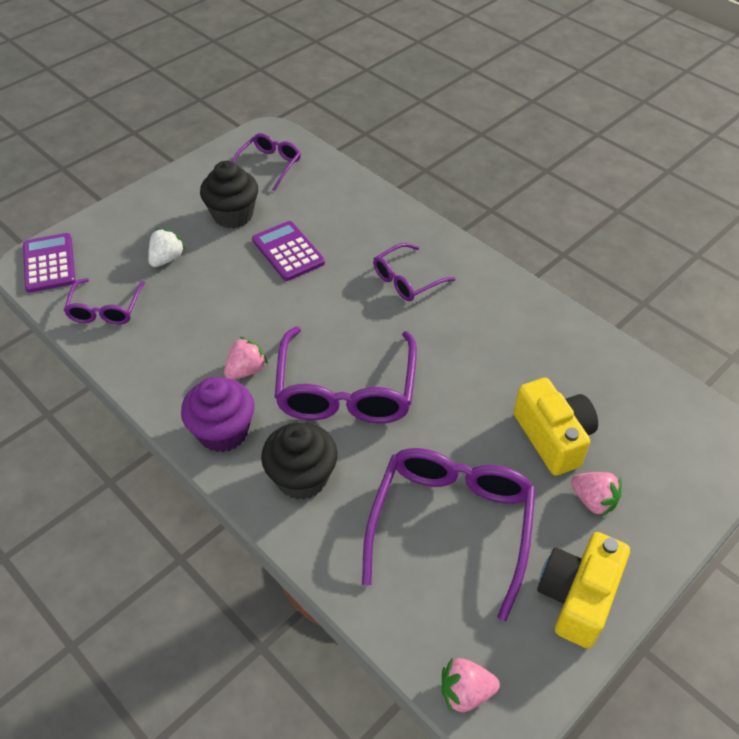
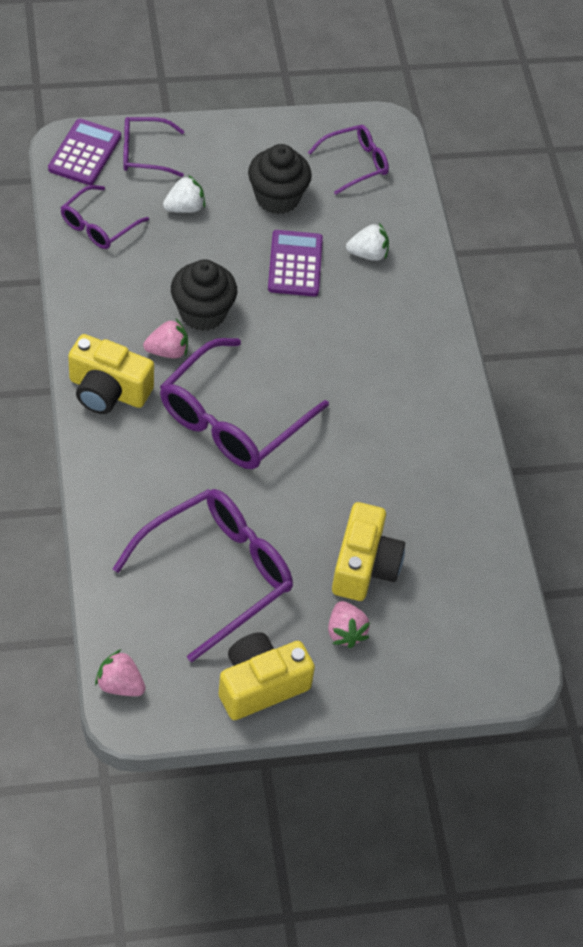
camera: 30 degrees right, 5 degrees up
(223, 432) = (108, 390): purple cupcake -> yellow camera
(302, 477) = (137, 465): black cupcake -> black cupcake (202, 313)
(334, 216) = (368, 254): none -> white strawberry
(407, 280) = (375, 356): purple glasses -> purple glasses (145, 153)

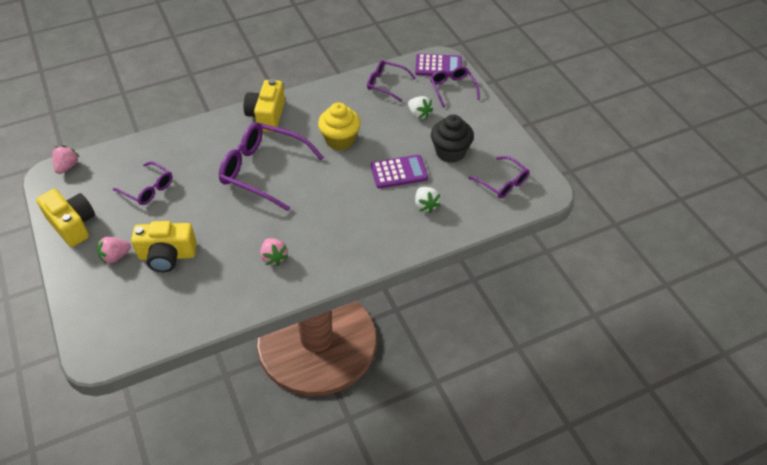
camera: 80 degrees right, 5 degrees down
(167, 351) = (305, 132): pink strawberry -> pink strawberry (274, 257)
(202, 313) = (340, 140): black cupcake -> yellow cupcake
(217, 574) = (148, 189): purple glasses -> purple glasses, size x0.55

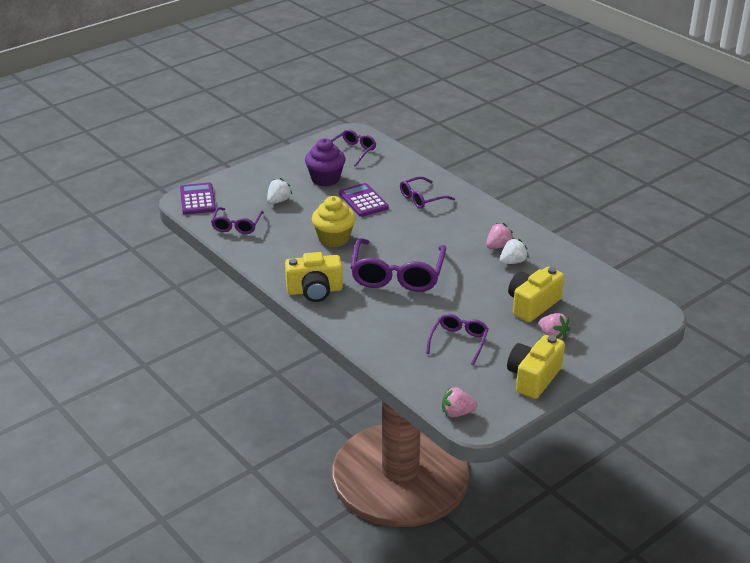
camera: 105 degrees left, 15 degrees down
(167, 255) = (532, 305): yellow camera -> yellow camera turned 120 degrees counterclockwise
(425, 205) = (397, 183): white strawberry -> white strawberry (512, 262)
(450, 152) = (325, 179): black cupcake -> purple cupcake
(452, 89) = (232, 188): purple glasses -> purple glasses (422, 198)

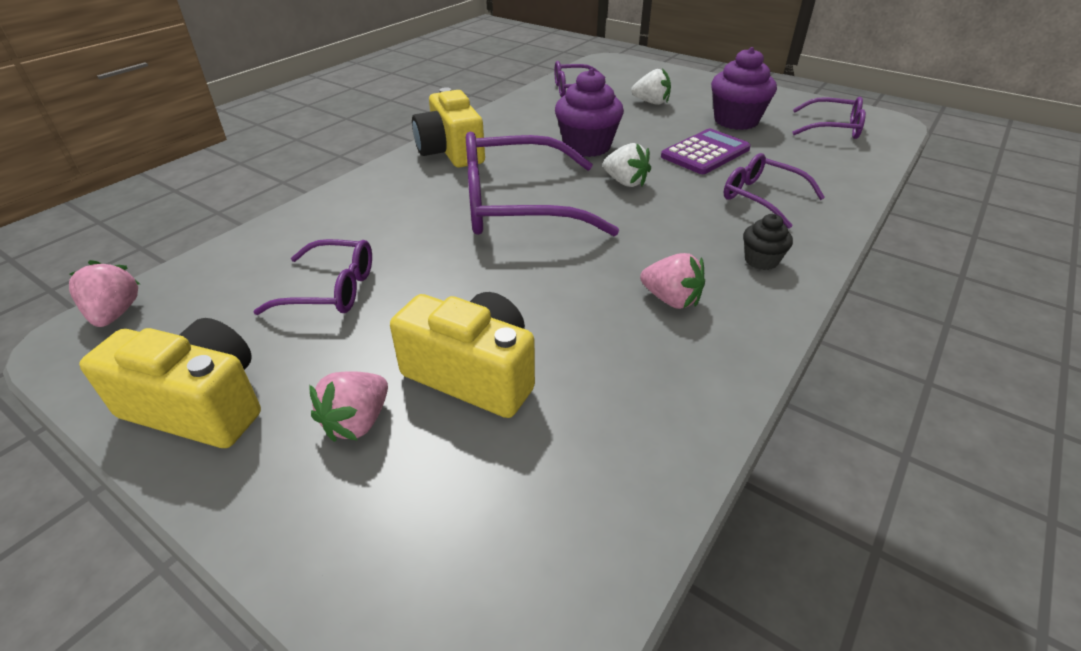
camera: 75 degrees right, 5 degrees up
(197, 199) = (615, 66): purple calculator -> none
(334, 238) = (587, 146): yellow cupcake -> purple cupcake
(477, 215) = (761, 260): none -> black cupcake
(512, 262) = (625, 326): white strawberry -> white strawberry (625, 182)

